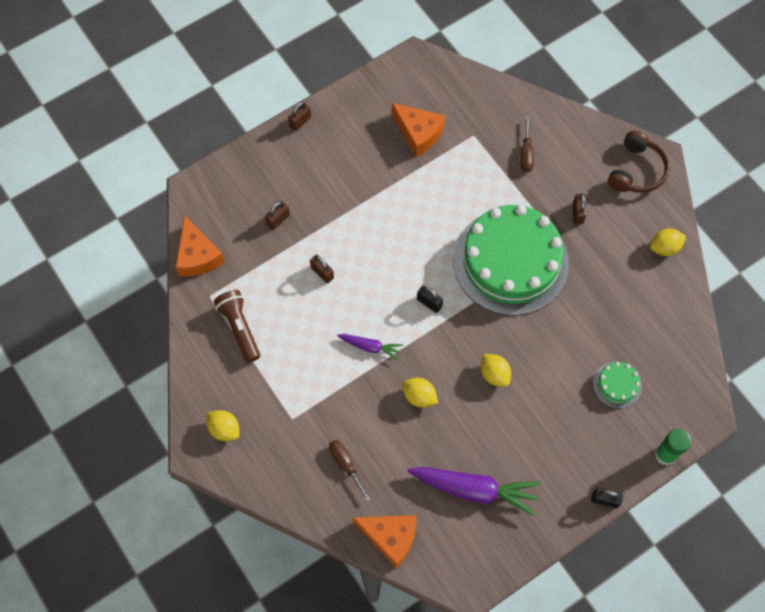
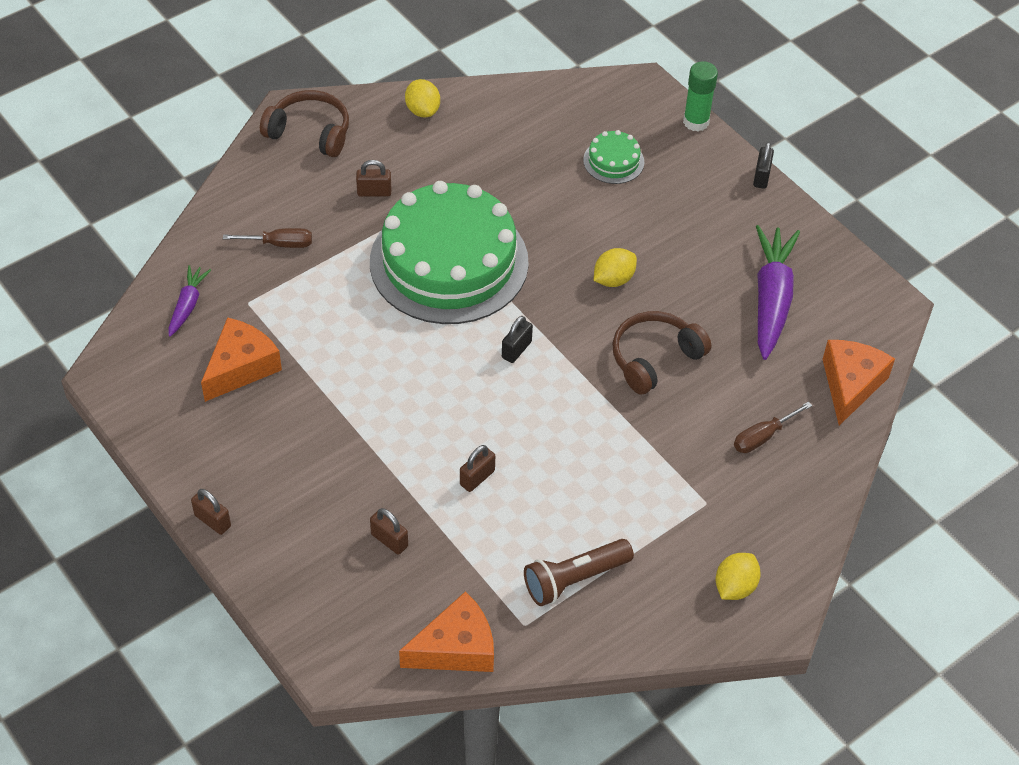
camera: 95 degrees left, 15 degrees down
(370, 347) = (589, 415): purple carrot -> purple carrot (188, 305)
(419, 396) = (654, 358): yellow lemon -> brown headphones

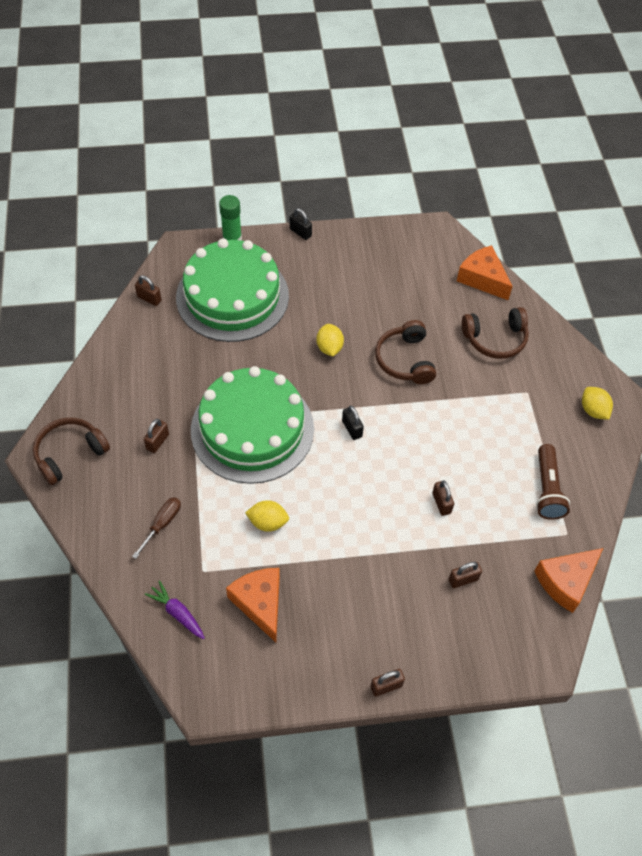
camera: 60 degrees left, 5 degrees up
(422, 110) = (104, 376): yellow lemon -> yellow lemon (268, 522)
(456, 648) = (566, 581): orange cheese -> orange cheese turned 135 degrees counterclockwise
(550, 95) = (149, 298): none -> brown padlock
(613, 161) = (232, 296): green cake -> green cake, size x2.47
(763, 436) = (495, 339): brown screwdriver -> brown headphones
(771, 299) = (397, 279): purple carrot -> none

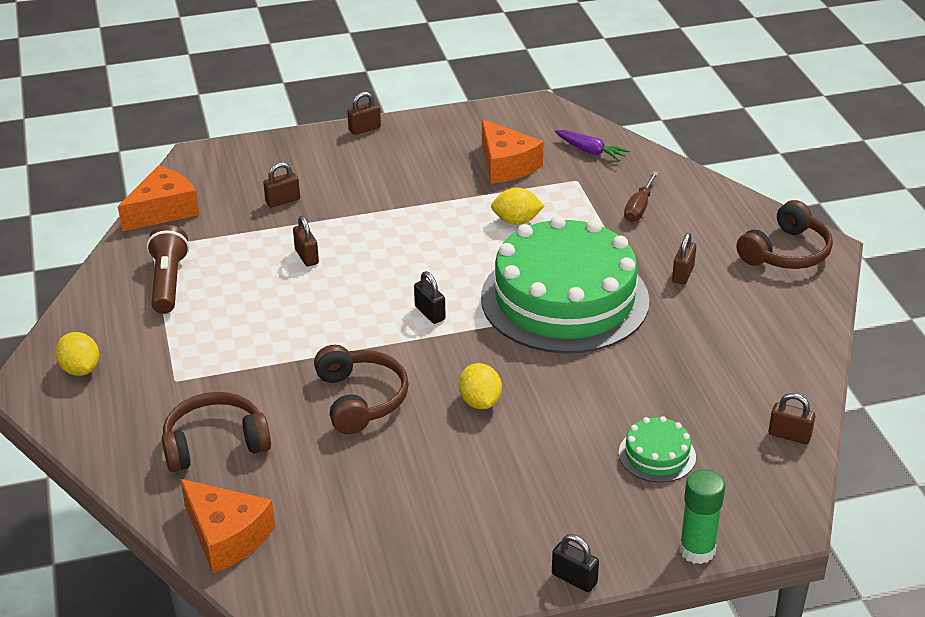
camera: 175 degrees right, 20 degrees down
(232, 296) = (657, 455): green cake -> green cake, size x0.40

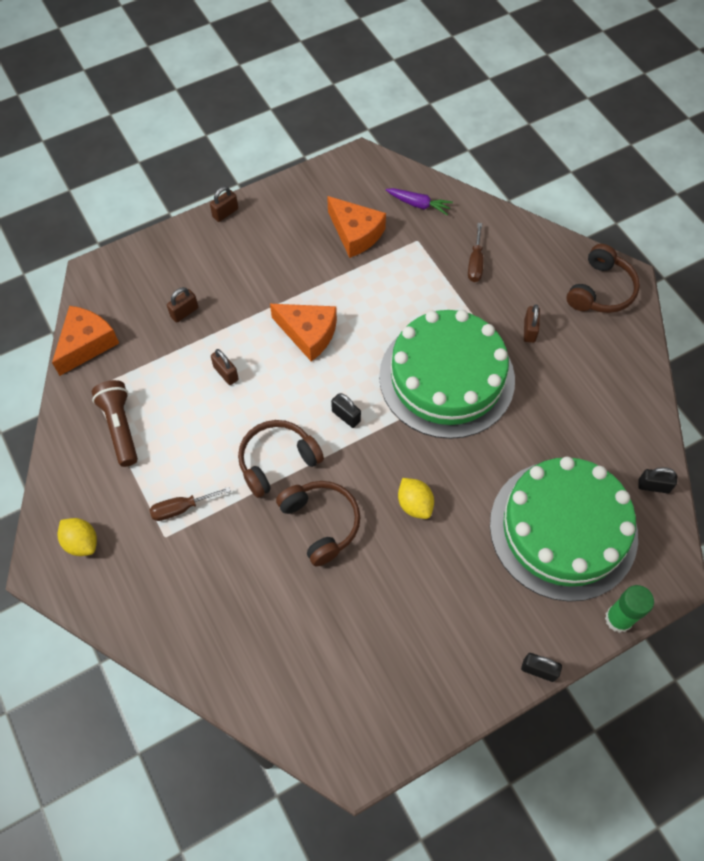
camera: 15 degrees left, 25 degrees up
(205, 359) = (181, 508): none -> brown screwdriver
(215, 443) = (221, 598): brown headphones -> brown headphones (277, 461)
(226, 536) = (263, 694): orange cheese -> orange cheese (308, 334)
(516, 221) = (383, 297): yellow lemon -> none
(657, 455) = (563, 529): green cake -> green cake, size x2.47
(789, 435) = (653, 486): brown padlock -> black padlock

